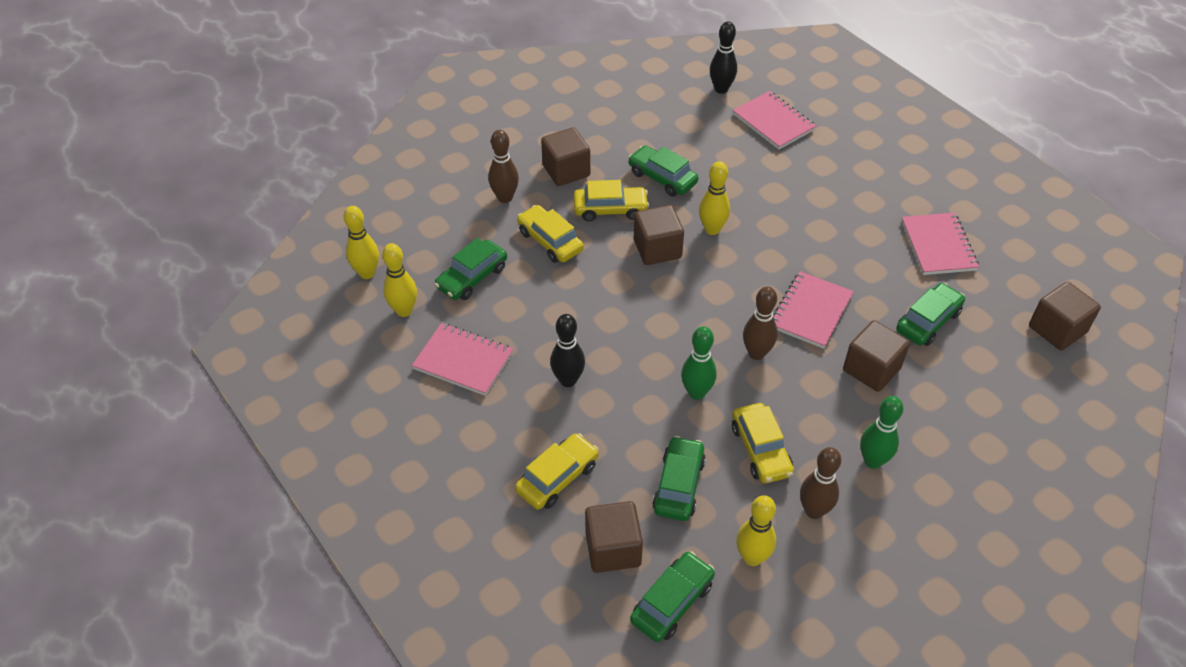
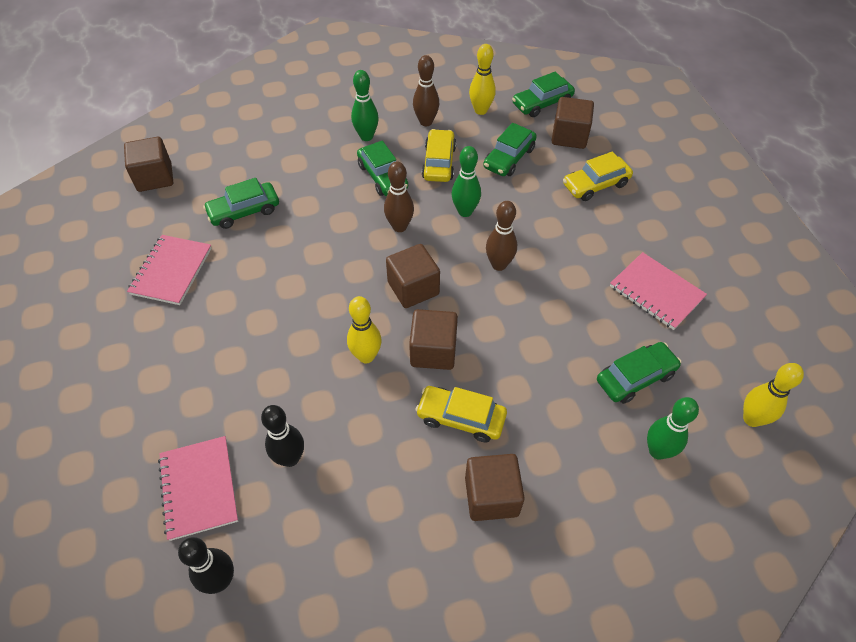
camera: 160 degrees left, 5 degrees up
(404, 311) = (711, 360): yellow bowling pin -> none
(445, 230) = (657, 451): none -> green bowling pin
(505, 198) = (578, 477): brown bowling pin -> brown bowling pin (499, 265)
(550, 241) = (541, 397): yellow car -> none
(568, 380) = (566, 250): black bowling pin -> black bowling pin (290, 458)
(662, 178) = (382, 444): green car -> green car (382, 176)
(810, 311) = (331, 247): pink notebook -> none
(871, 369) = (319, 190): brown cube -> brown cube (413, 288)

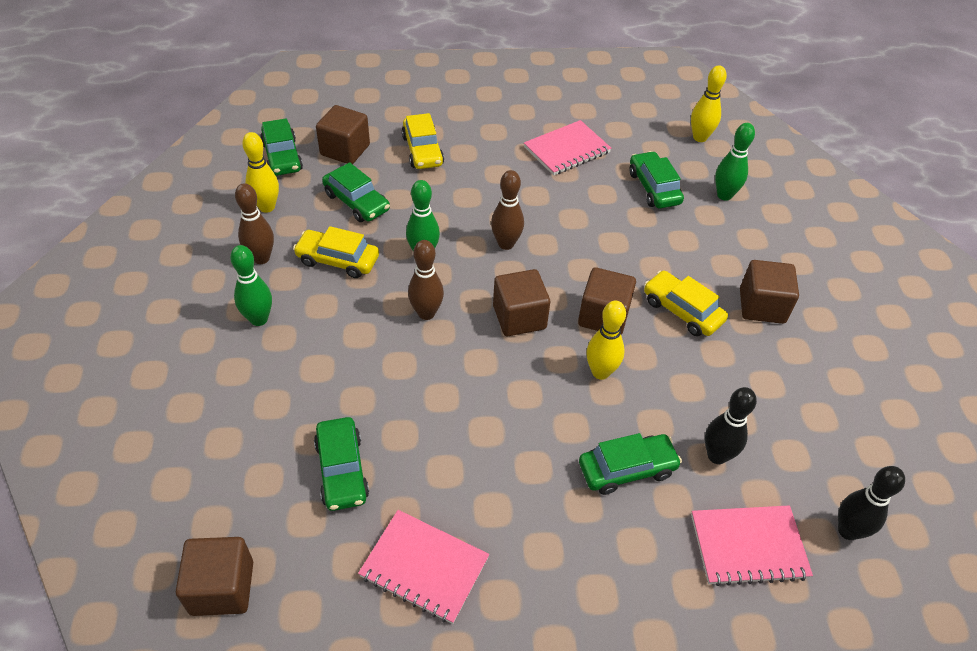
camera: 80 degrees left, 5 degrees down
(382, 176) = (338, 315): green car -> green car (627, 469)
(461, 418) = (682, 310): yellow car -> yellow car turned 105 degrees clockwise

